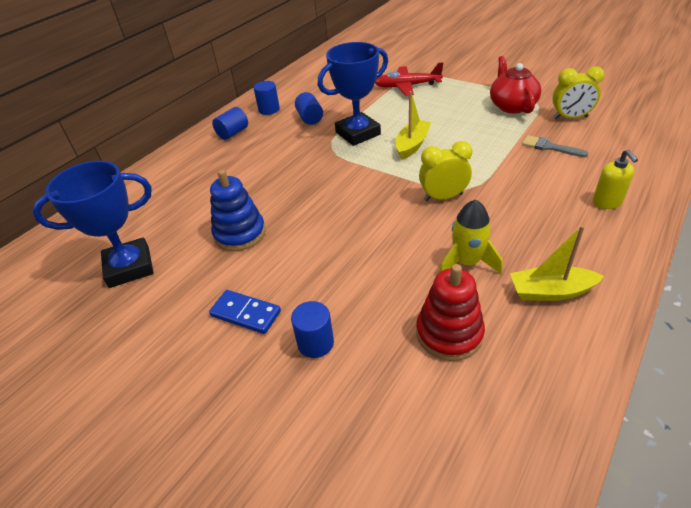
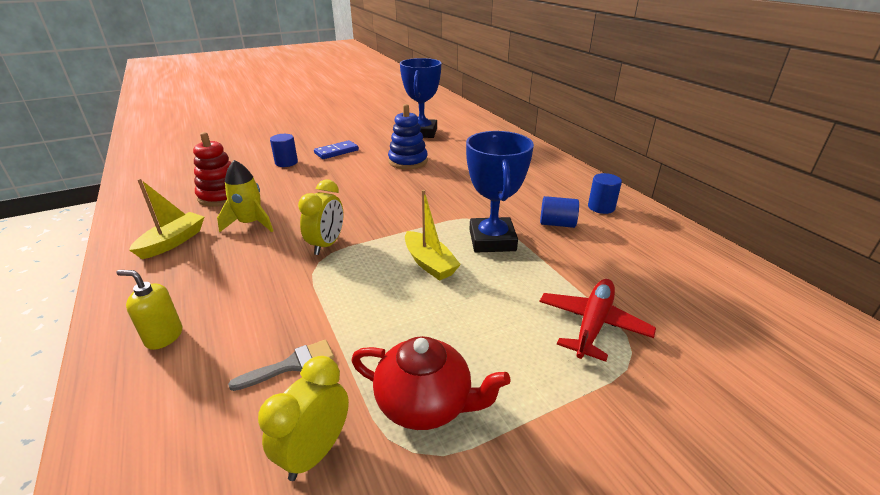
camera: 115 degrees right, 10 degrees down
(233, 133) = (563, 182): blue cylinder -> none

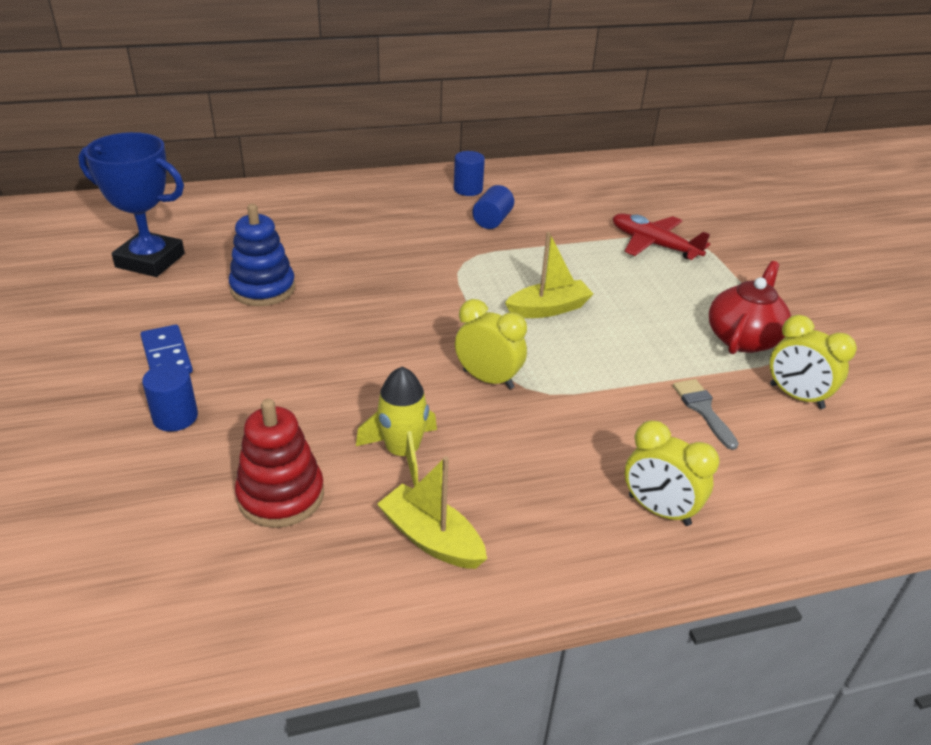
camera: 80 degrees left, 5 degrees up
(164, 336) = (659, 510): yellow soap dispenser -> yellow clock
(492, 240) = (513, 263): blue trophy -> none

